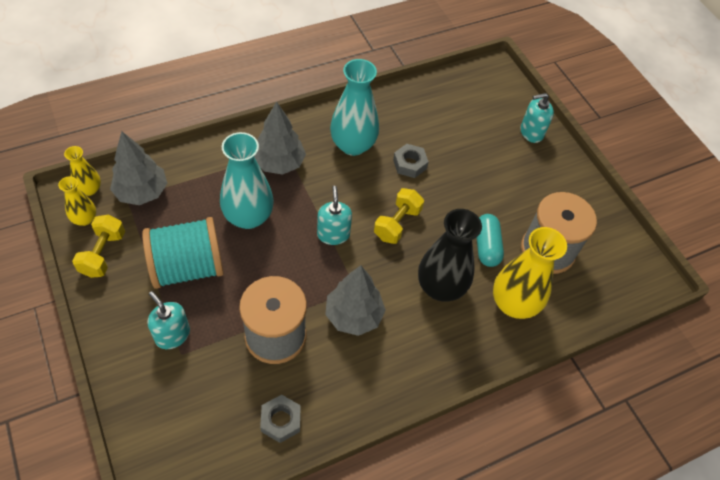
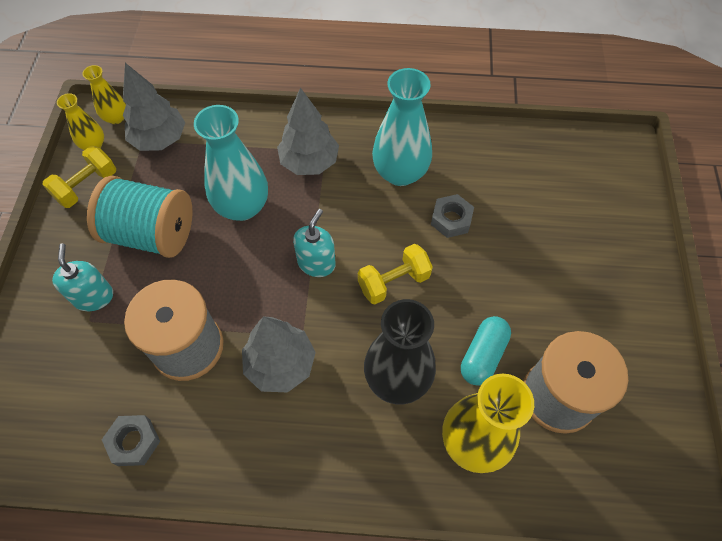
camera: 35 degrees right, 5 degrees up
(531, 132) = (627, 241): turquoise soap dispenser -> none

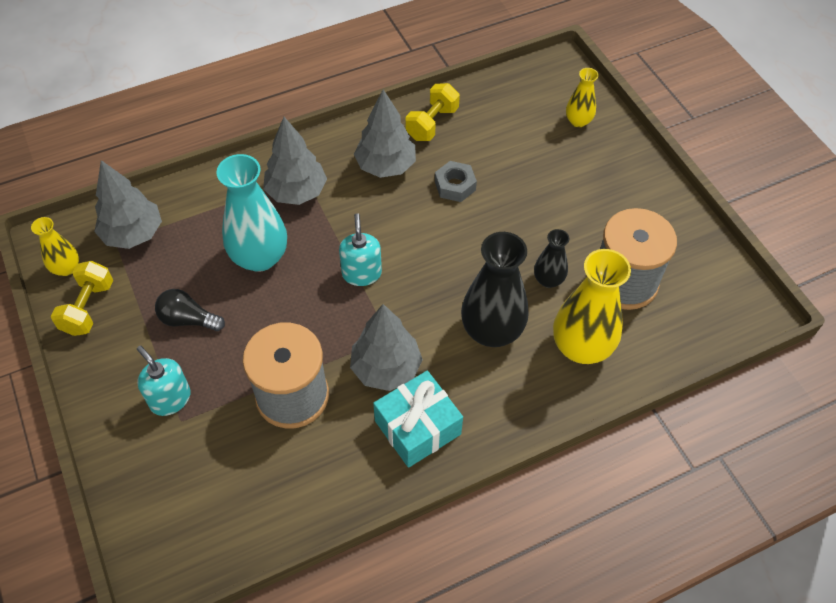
camera: 30 degrees left, 5 degrees down
(116, 118) = (71, 233): yellow vase -> yellow vase (578, 121)
(134, 442) = (298, 494): grey nut -> none
(152, 234) = (188, 319): turquoise spool -> black light bulb
(272, 437) = (417, 427): none -> turquoise gift
(393, 282) = (439, 258): yellow dumbbell -> yellow dumbbell (432, 123)
(400, 173) = (386, 166): turquoise vase -> grey tree
(483, 355) = (548, 280): turquoise capsule -> black vase

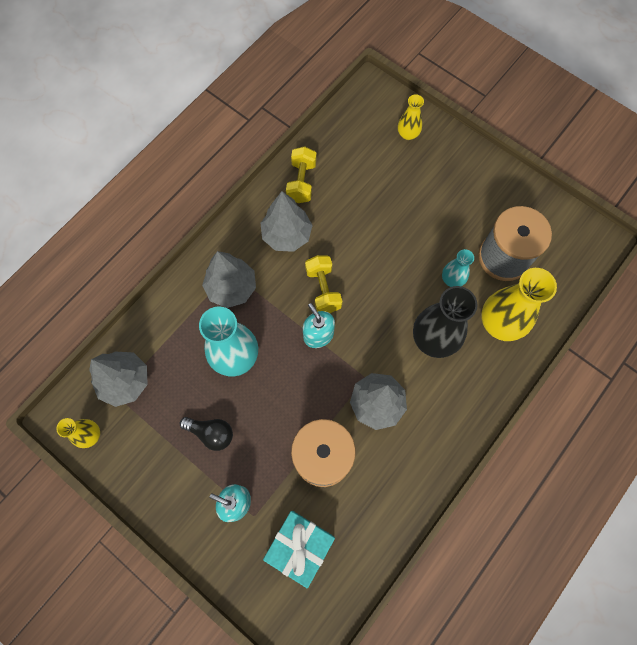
camera: 25 degrees left, 15 degrees up
(88, 308) = (129, 460): yellow dumbbell -> yellow dumbbell (323, 289)
(188, 319) = (211, 433): black light bulb -> black light bulb turned 150 degrees counterclockwise
(417, 427) = (422, 438): turquoise gift -> turquoise gift (300, 546)
(455, 186) = (347, 230): grey nut -> none
(548, 280) = (452, 279): black vase -> turquoise vase

